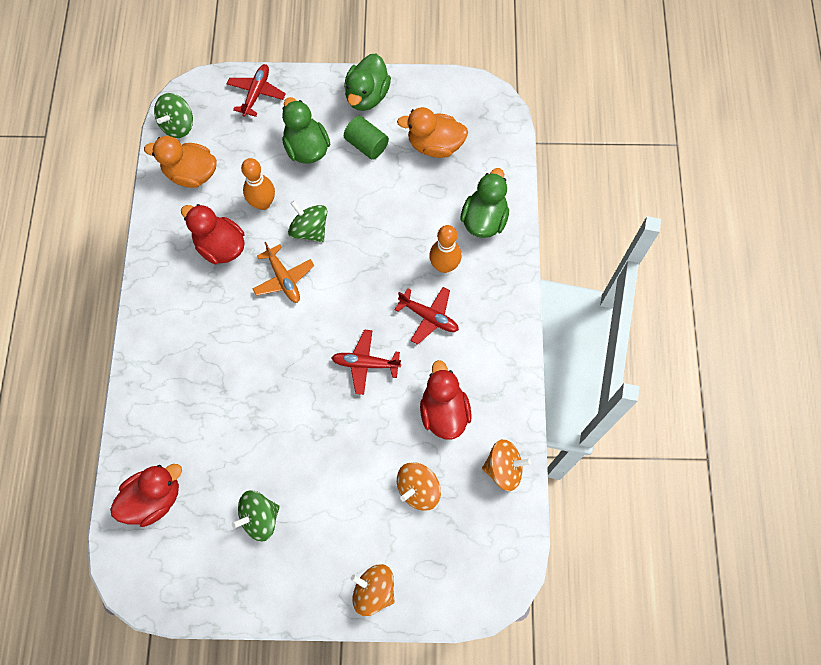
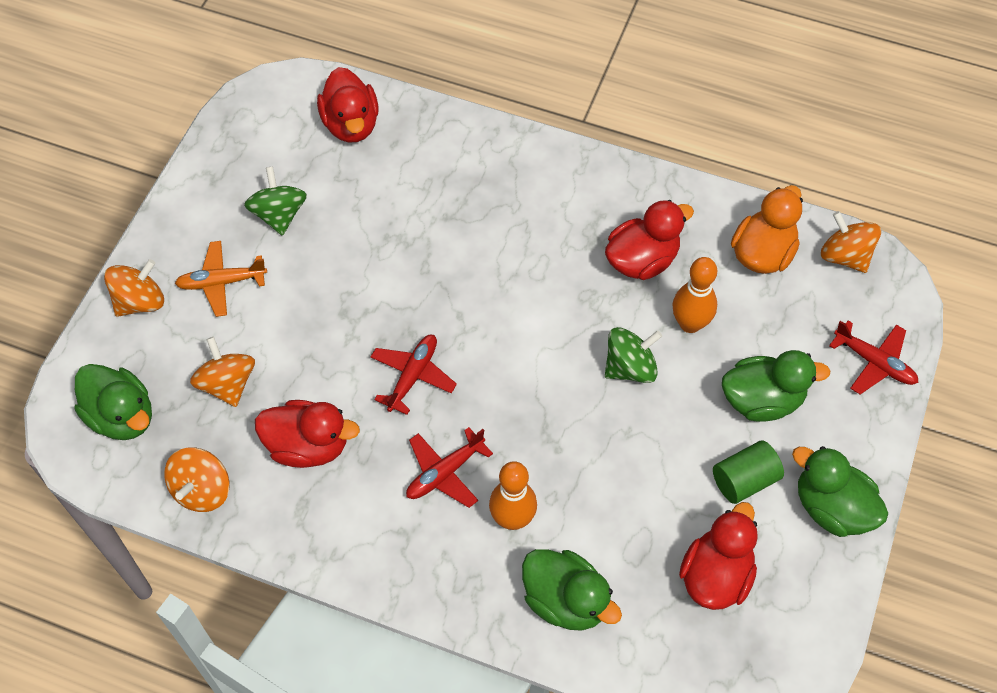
camera: 110 degrees right, 10 degrees down
(178, 125) = (845, 256): green spinning top -> orange spinning top
(283, 278) = (569, 318): orange plane -> orange plane (221, 282)
(435, 145) = (716, 575): orange duck -> red duck
(472, 554) = (122, 416): none -> green duck

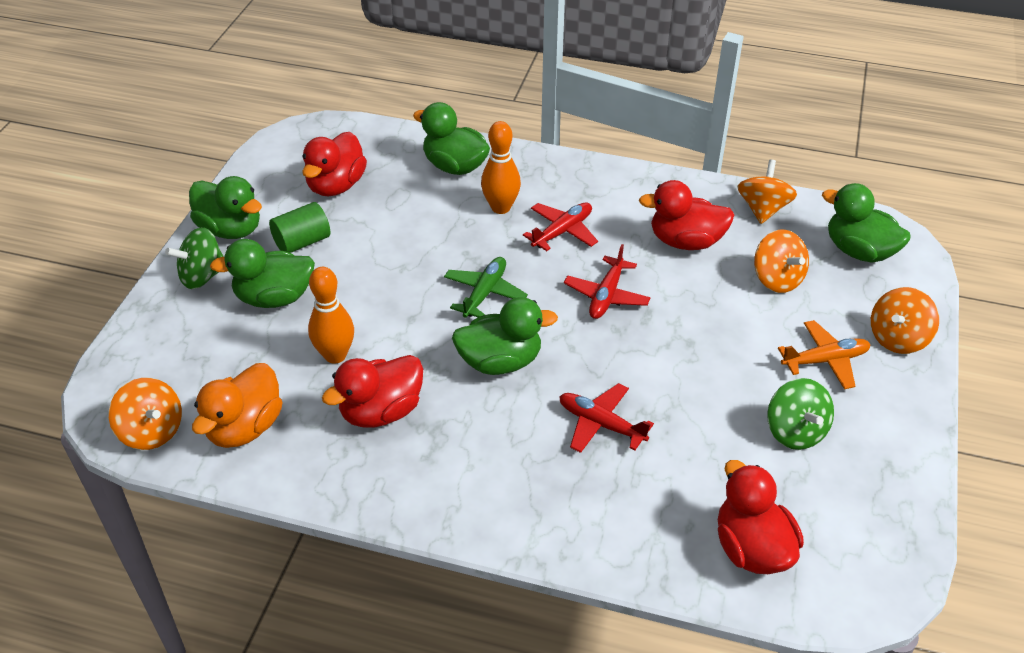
camera: 175 degrees right, 15 degrees down
(530, 304) = (500, 362): none -> green duck
(540, 389) = (485, 293): none -> green plane
(630, 367) = (398, 315): green spinning top -> green spinning top (202, 276)
(874, 362) = (155, 334): red plane -> red plane (601, 424)

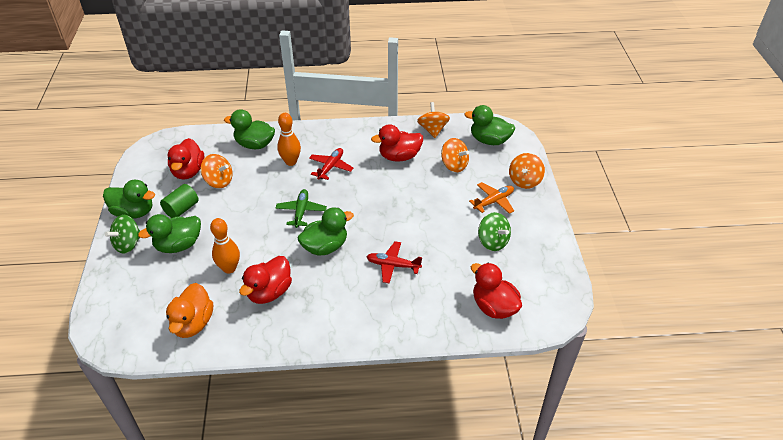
camera: 20 degrees left, 0 degrees up
(152, 431) = (136, 341): orange spinning top -> orange spinning top (219, 181)
(606, 295) = (368, 196): red plane -> none

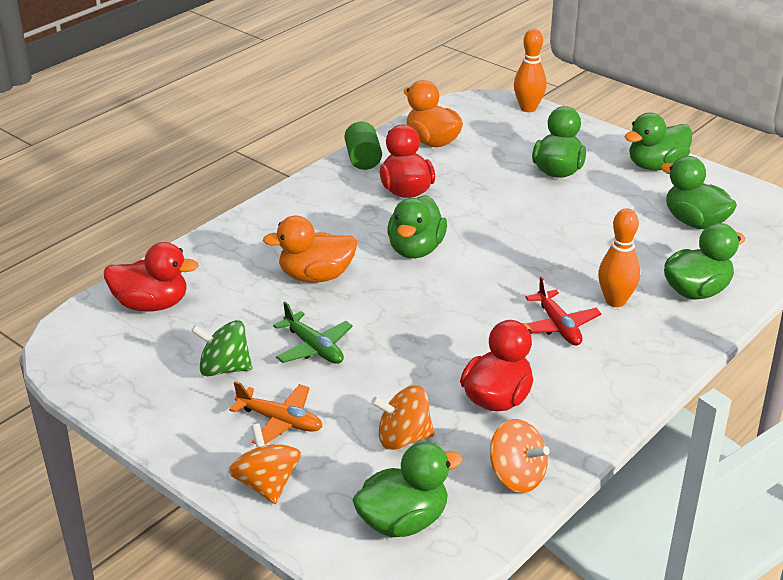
camera: 135 degrees right, 10 degrees down
(128, 244) = (602, 147): green spinning top -> none
(182, 209) = (621, 193): green cylinder -> green cylinder (363, 159)
(188, 171) = (694, 222): red duck -> green duck
(219, 181) = (644, 234): orange spinning top -> none
(229, 268) = (476, 184): orange bowling pin -> orange bowling pin (528, 108)
(301, 211) = (500, 262): green plane -> green plane (314, 348)
(393, 265) = (316, 276): red plane -> orange duck
(493, 201) = (280, 421): orange plane -> orange plane turned 75 degrees counterclockwise

